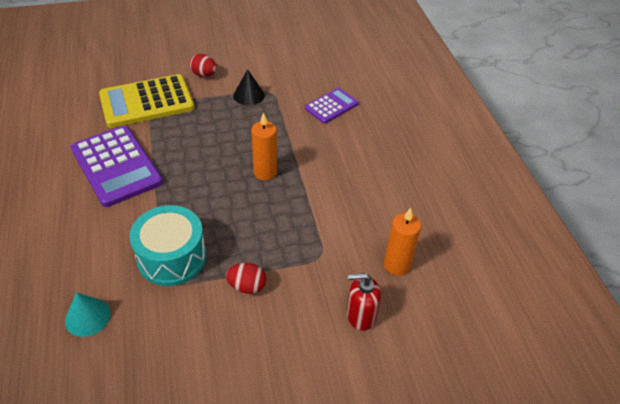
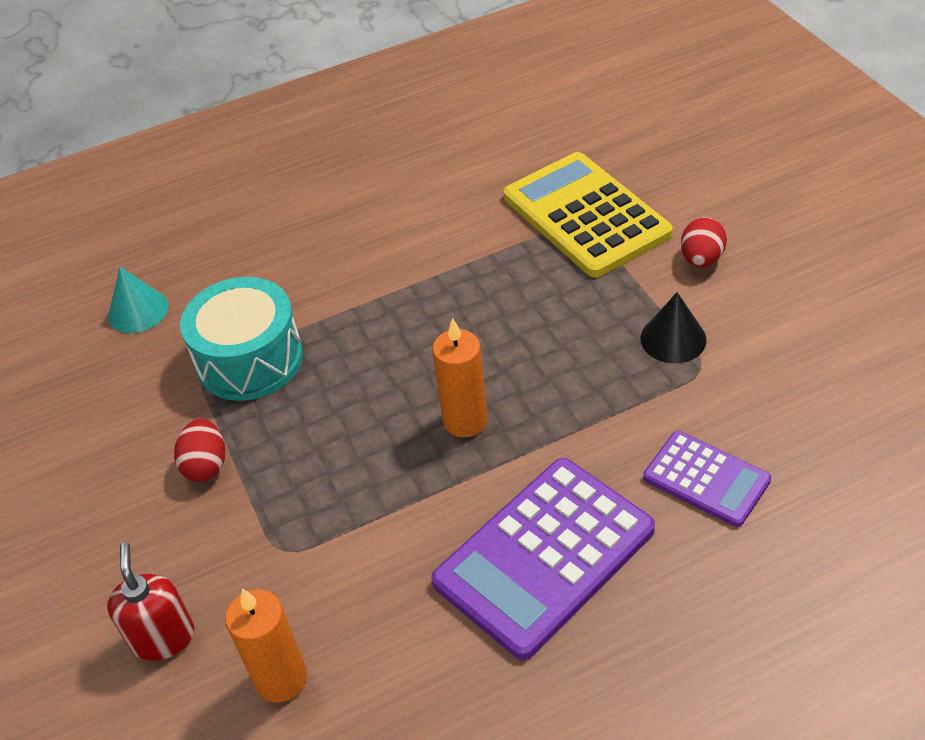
camera: 85 degrees right, 0 degrees up
(116, 166) = (420, 237): purple calculator -> purple calculator (544, 556)

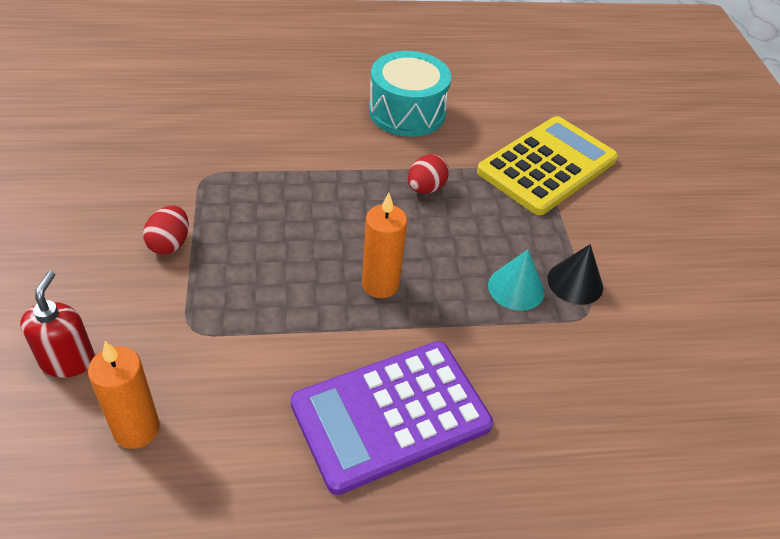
camera: 10 degrees right, 0 degrees up
(138, 311) = (182, 117): turquoise cone -> turquoise cone (516, 288)
(250, 359) = (242, 179): turquoise drum -> turquoise drum (407, 112)
(585, 215) = (547, 166): yellow calculator -> yellow calculator turned 60 degrees clockwise
(701, 259) = (625, 230): red egg -> red egg (426, 188)
(706, 479) = (553, 404): purple calculator -> none

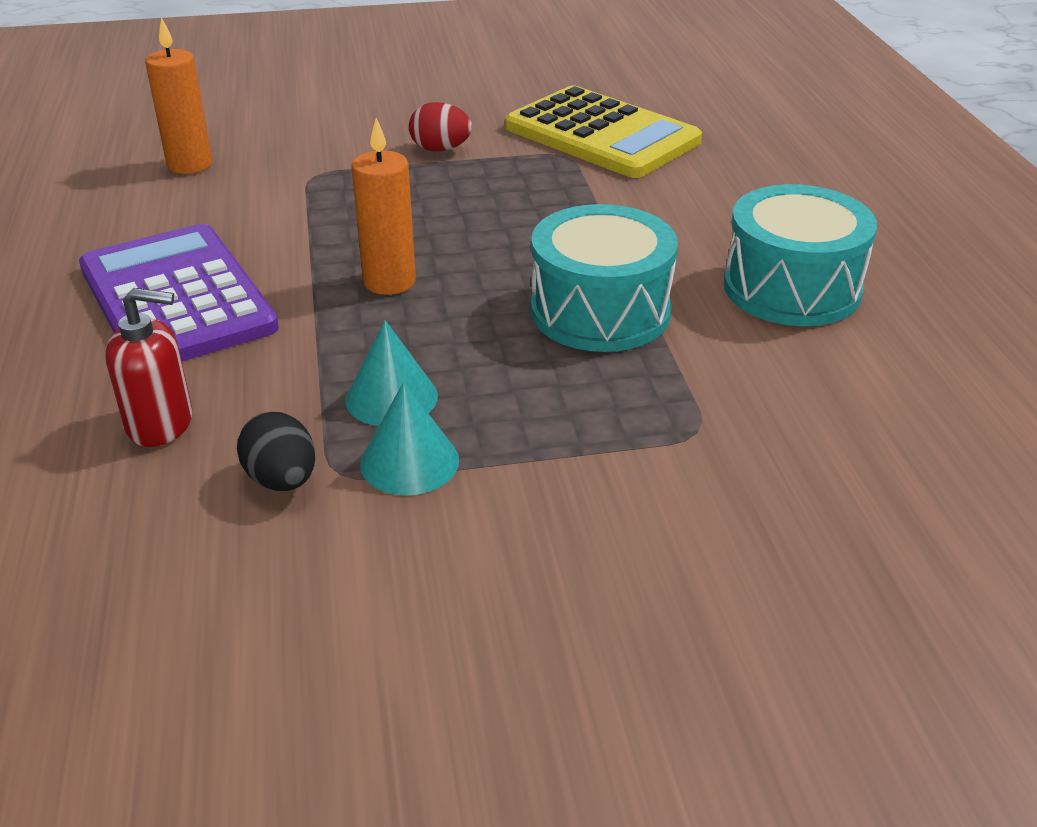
camera: 90 degrees right, 10 degrees down
(67, 360) = (276, 125): red soap dispenser -> red soap dispenser (161, 424)
(426, 188) = (600, 311): red egg -> turquoise drum
(547, 166) = (718, 442): yellow calculator -> yellow calculator (602, 134)
(575, 282) = (409, 462): black cone -> turquoise cone
(598, 340) = (282, 480): none -> black egg

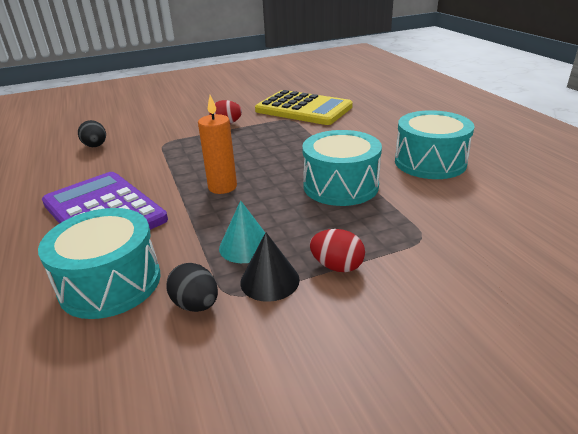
camera: 10 degrees left, 5 degrees down
(161, 424) = (110, 283): red soap dispenser -> turquoise drum
(190, 164) = (95, 146): orange candle -> black egg
(409, 462) = (269, 280): turquoise cone -> black cone
(528, 457) = (337, 266): none -> red egg

